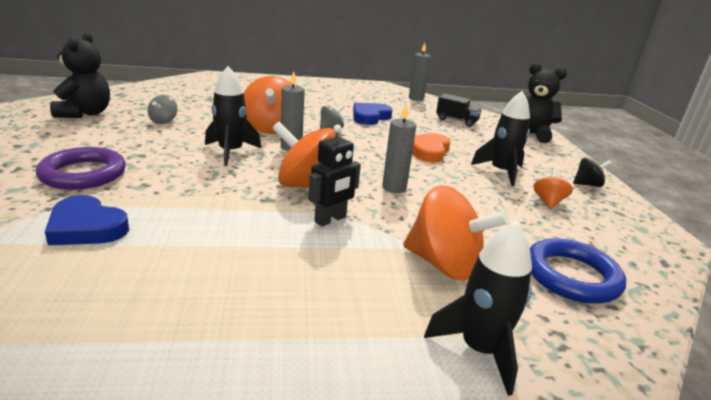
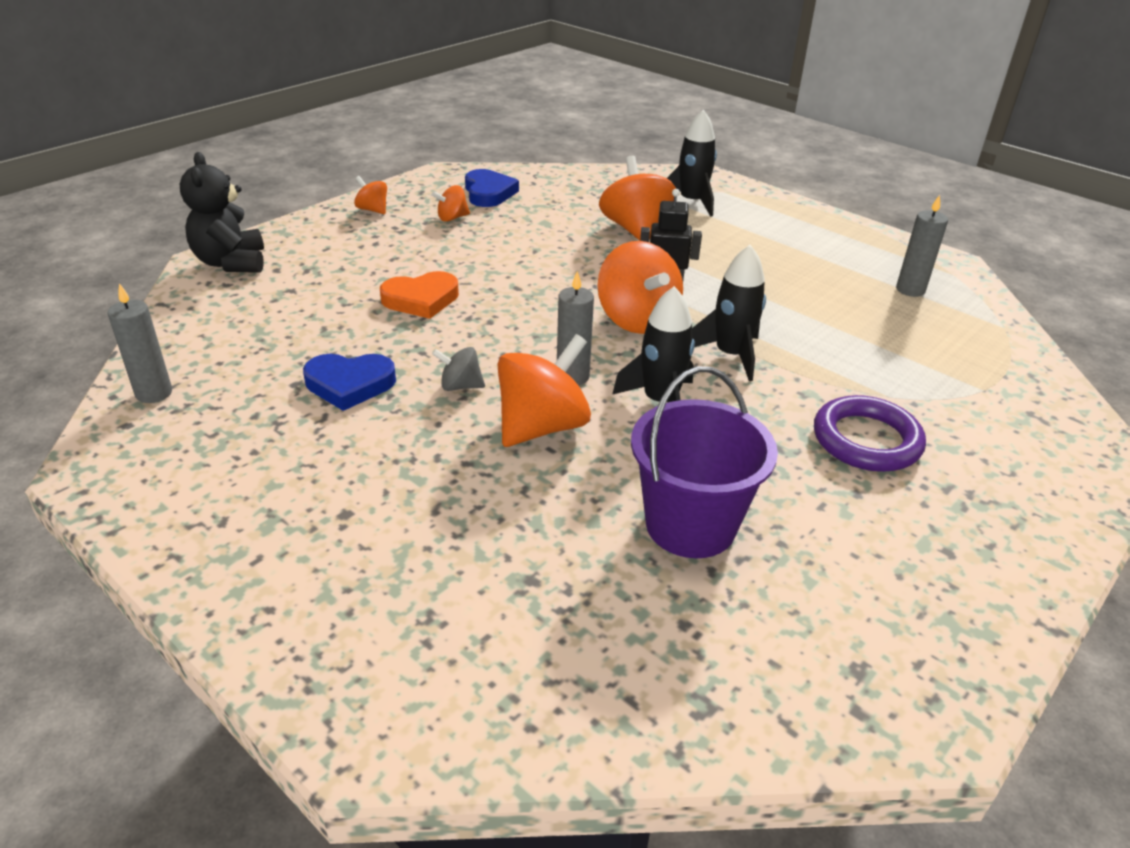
camera: 130 degrees left, 10 degrees up
(85, 113) = (816, 624): black teddy bear -> none
(86, 227) = (882, 364): blue heart -> blue heart (488, 193)
(163, 121) = (690, 525): grey spinning top -> purple bucket
(394, 188) = (556, 283): grey candle -> grey candle (910, 290)
(456, 121) = (249, 320): black truck -> none
(501, 172) = (414, 249): black rocket -> black rocket (730, 355)
(571, 276) = (568, 193): blue ring -> none
(587, 184) = (372, 210): black spinning top -> orange spinning top

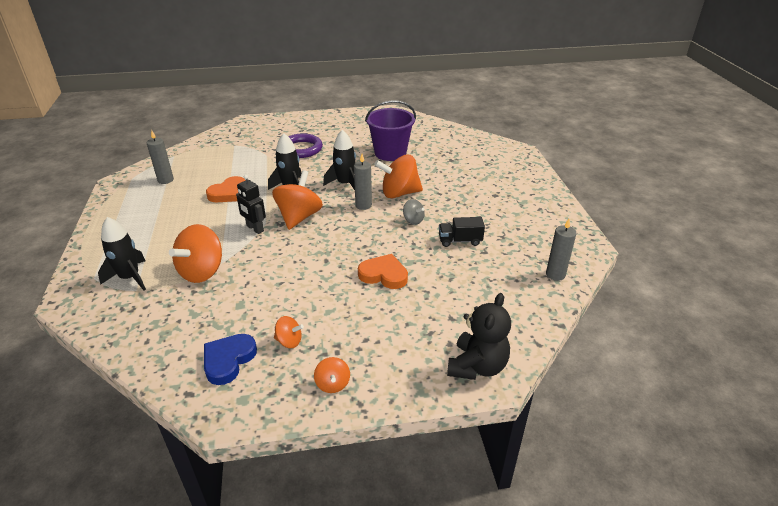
camera: 140 degrees left, 0 degrees up
(349, 384) = (460, 241): blue heart -> black truck
(792, 309) = (229, 193): none -> orange heart

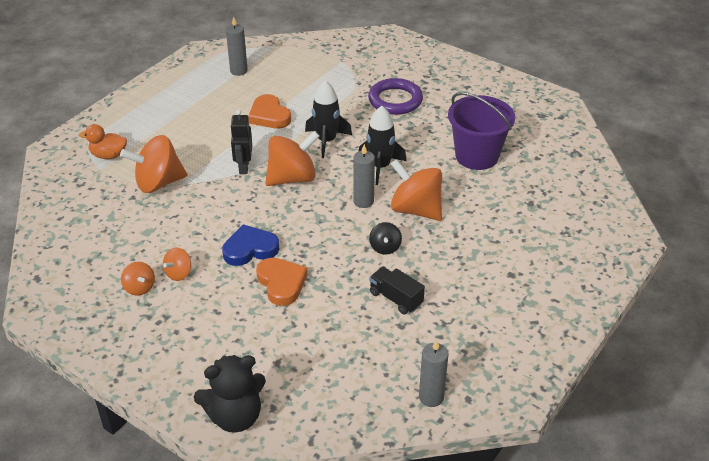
camera: 45 degrees right, 5 degrees up
(130, 278) = (108, 155): black rocket -> orange duck
(228, 360) = (86, 272): blue heart -> blue heart (250, 249)
(229, 193) = (269, 116): orange heart -> orange heart turned 60 degrees clockwise
(332, 384) = (123, 344): orange spinning top -> orange spinning top (179, 273)
(413, 220) = (385, 247): grey spinning top -> black spinning top

